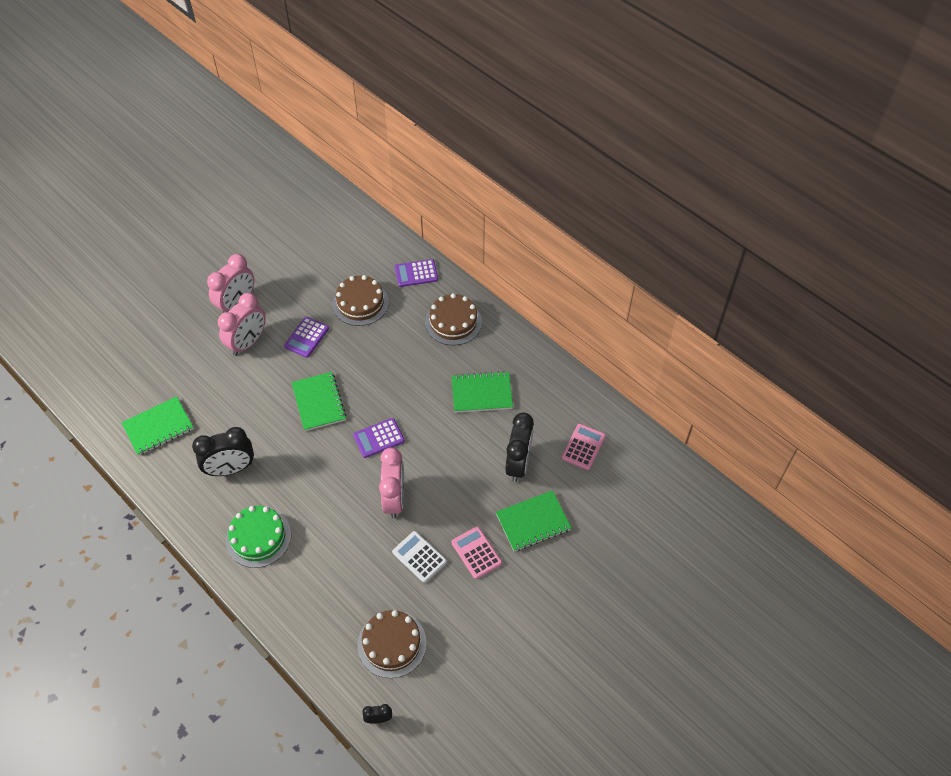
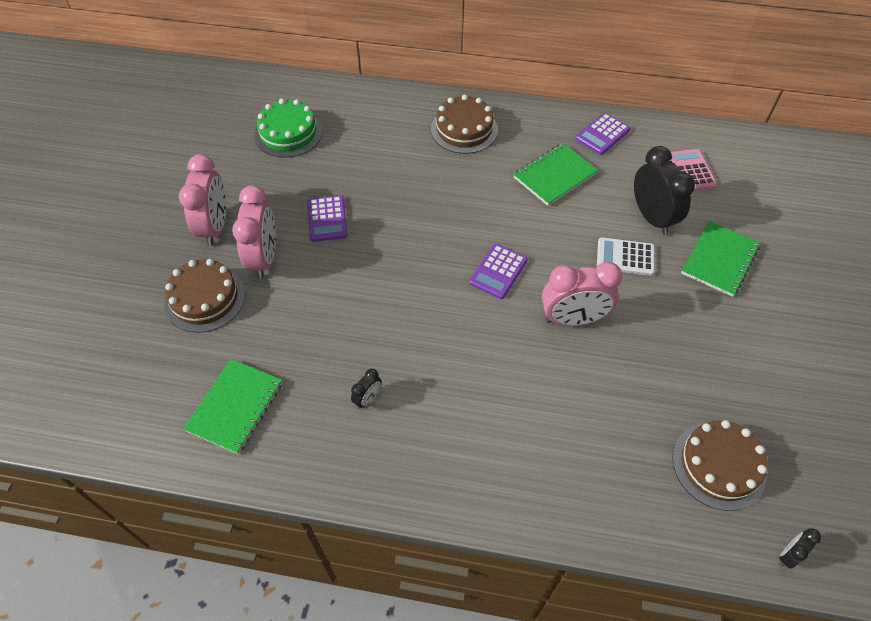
camera: 35 degrees left, 0 degrees up
(231, 469) = (368, 399): black clock -> black clock, size x0.46
(258, 537) = (470, 451): green cake -> green cake (288, 133)
(319, 402) = (401, 273): green notebook -> none
(360, 303) = (354, 159): brown cake -> brown cake (205, 298)
(394, 499) = (573, 319): pink clock -> pink clock turned 120 degrees clockwise
(416, 273) = (385, 106): purple calculator -> purple calculator (602, 134)
(419, 557) = (654, 359): white calculator -> white calculator (625, 257)
(476, 553) = (701, 320): pink calculator -> none

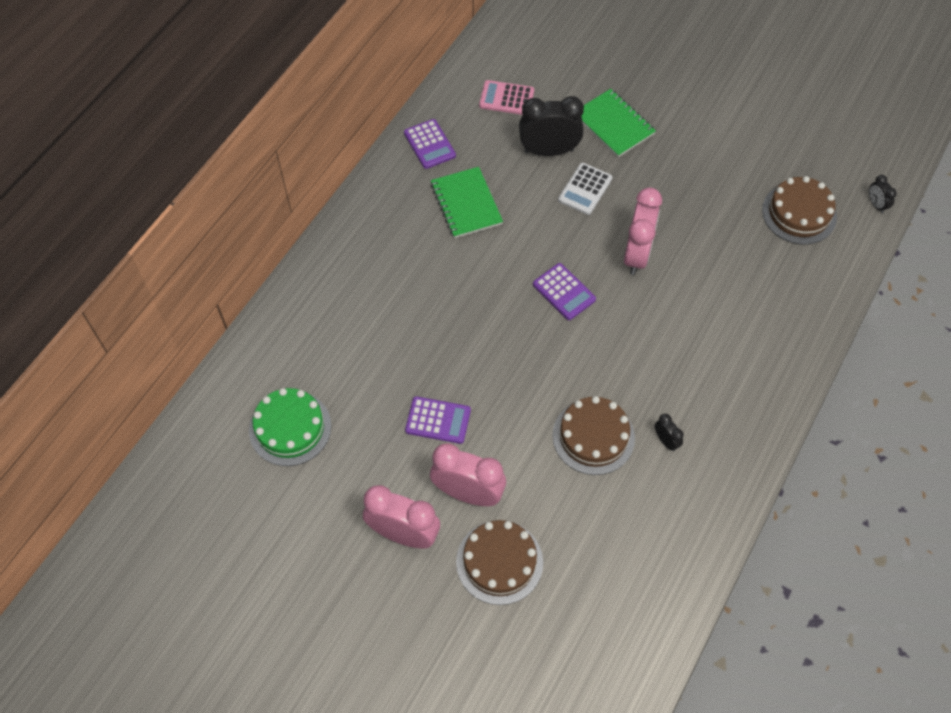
camera: 70 degrees left, 5 degrees up
(235, 407) = (639, 556): green notebook -> none
(464, 129) = (366, 257): brown cake -> brown cake (593, 436)

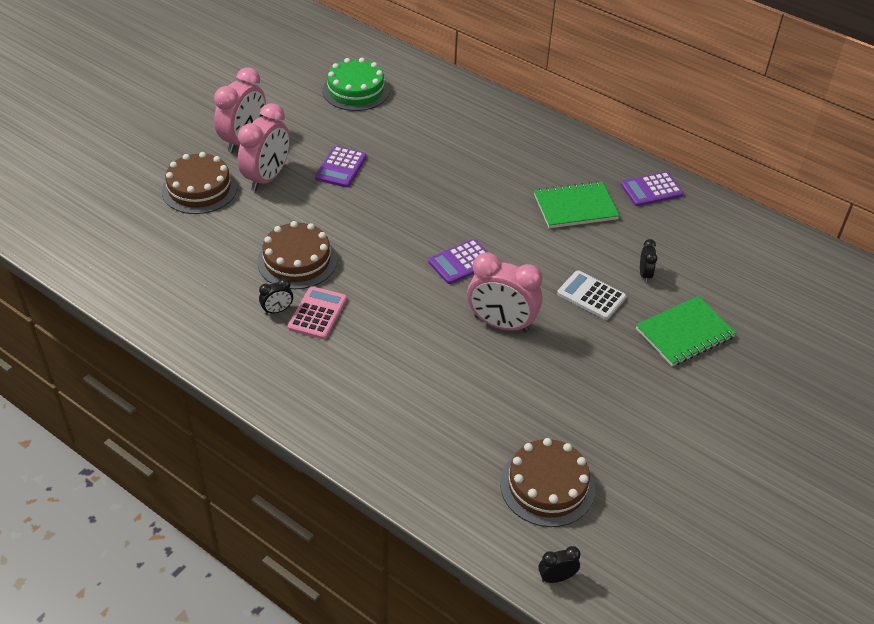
camera: 95 degrees right, 15 degrees down
(506, 98) = (718, 251): pink calculator -> pink calculator (317, 313)
(549, 151) = (645, 274): black clock -> black clock, size x0.46

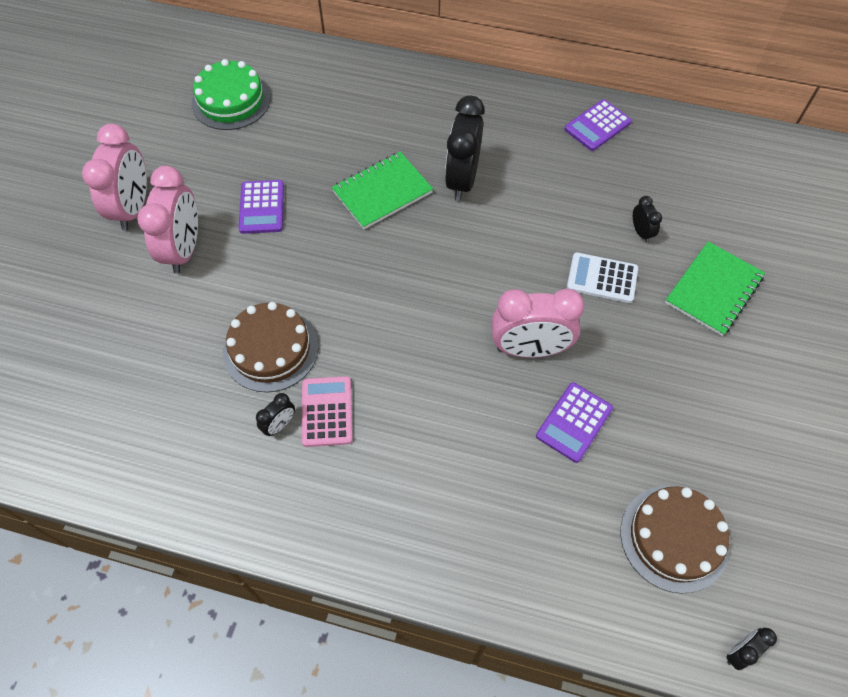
camera: 20 degrees left, 15 degrees up
(199, 189) = (111, 292): brown cake -> none
(461, 262) = (450, 285): purple calculator -> purple calculator (574, 422)
(512, 195) = (462, 180): none -> black clock
(575, 207) = (533, 173): green notebook -> green notebook (382, 192)

